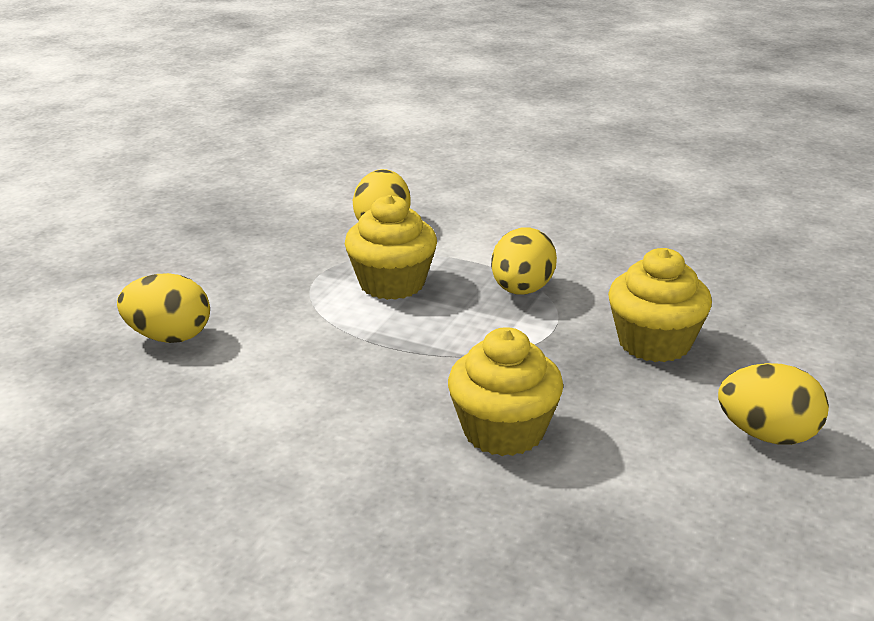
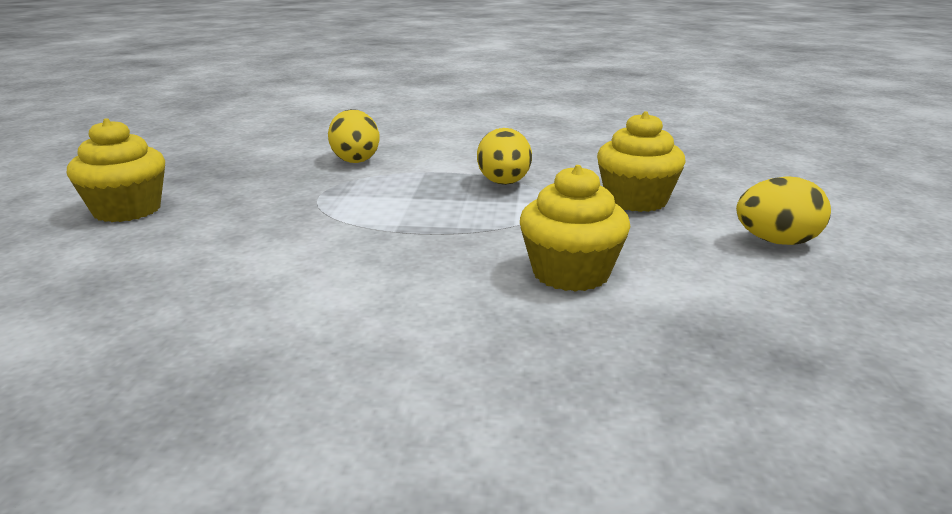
camera: 20 degrees left, 5 degrees down
(169, 337) = (196, 255): yellow egg -> none
(392, 283) = (391, 192): yellow cupcake -> yellow cupcake (127, 210)

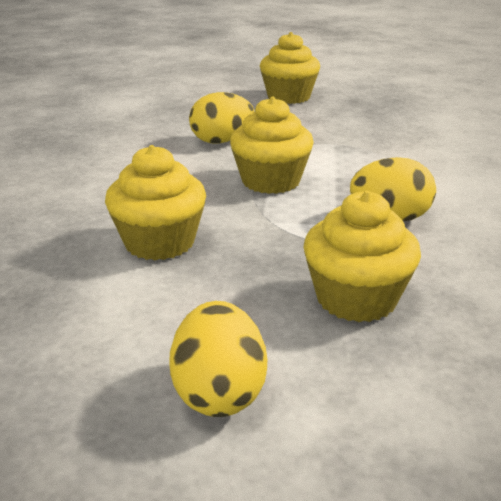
camera: 90 degrees right, 5 degrees up
(355, 160) = (432, 149): yellow egg -> yellow egg (221, 141)
(420, 223) = (271, 181): none -> yellow cupcake

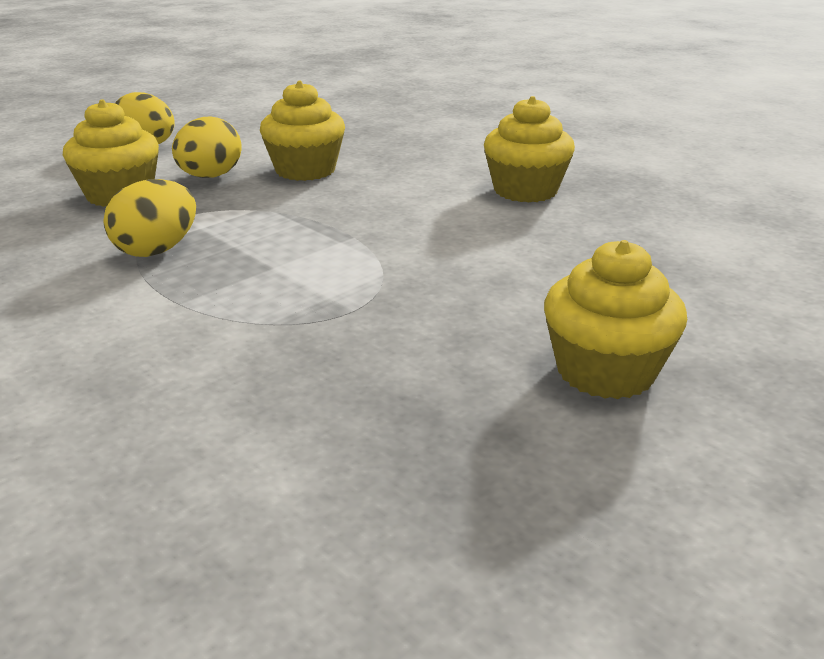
camera: 130 degrees right, 0 degrees up
(221, 141) = (469, 250): yellow egg -> yellow egg (210, 176)
(271, 181) = (323, 234): yellow cupcake -> yellow cupcake (525, 190)

